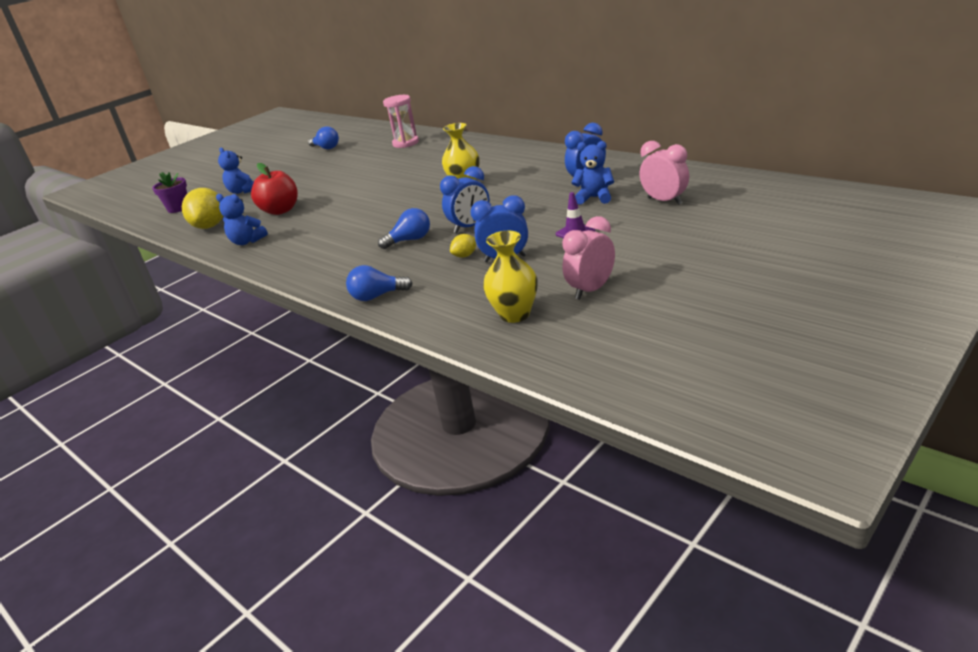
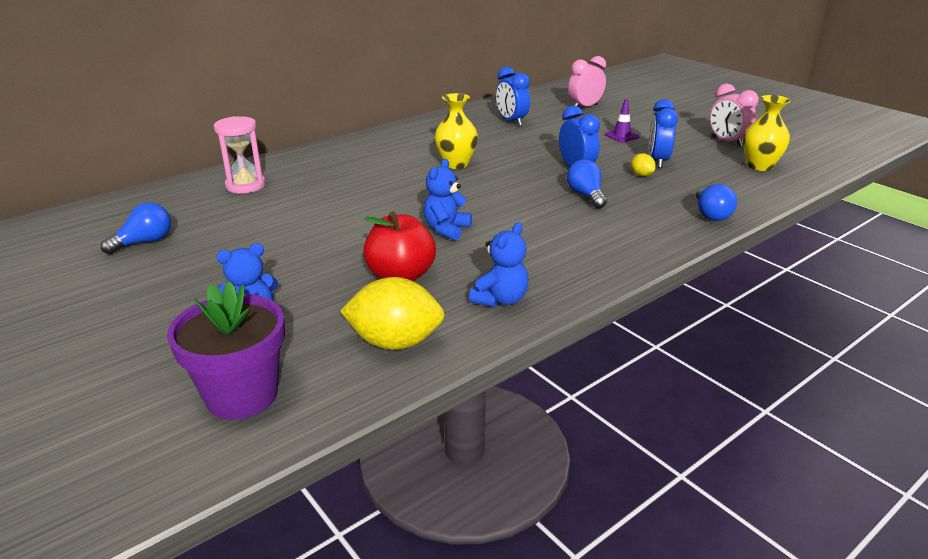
camera: 85 degrees left, 0 degrees up
(178, 208) = (242, 395): purple flower pot -> purple flower pot, size x1.54
(594, 198) = (555, 123): blue teddy bear -> blue teddy bear (446, 229)

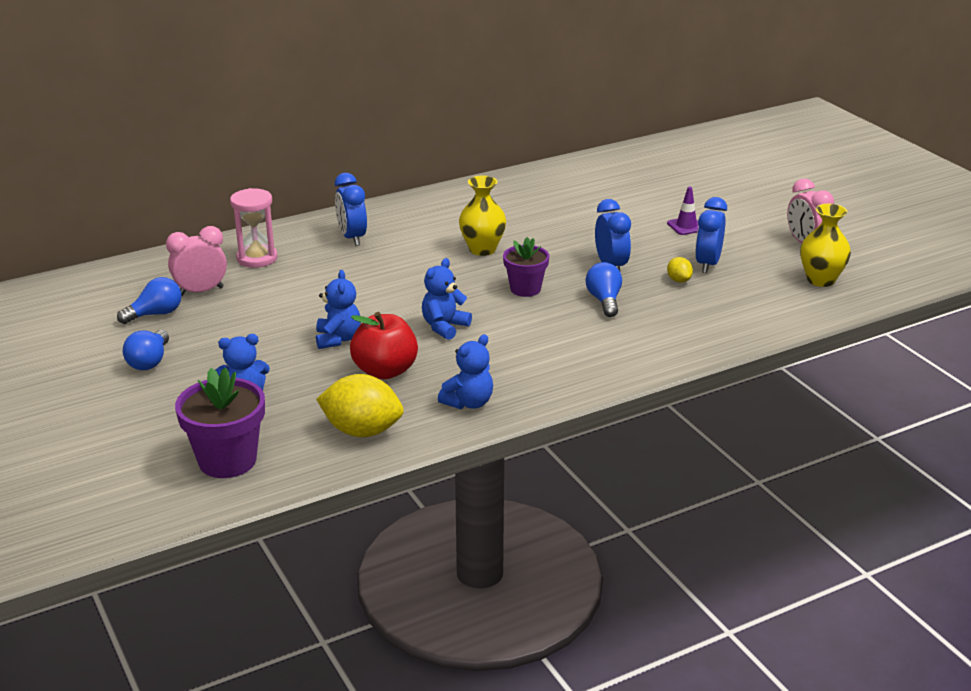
camera: 10 degrees right, 0 degrees up
(343, 249) = (338, 339): none -> blue teddy bear
(509, 192) = (525, 289): none -> purple flower pot
(511, 121) = (567, 195): blue clock -> blue clock (352, 238)
(585, 107) = (665, 181): pink clock -> pink clock (201, 291)
(711, 214) = (725, 335): blue light bulb -> blue light bulb (149, 361)

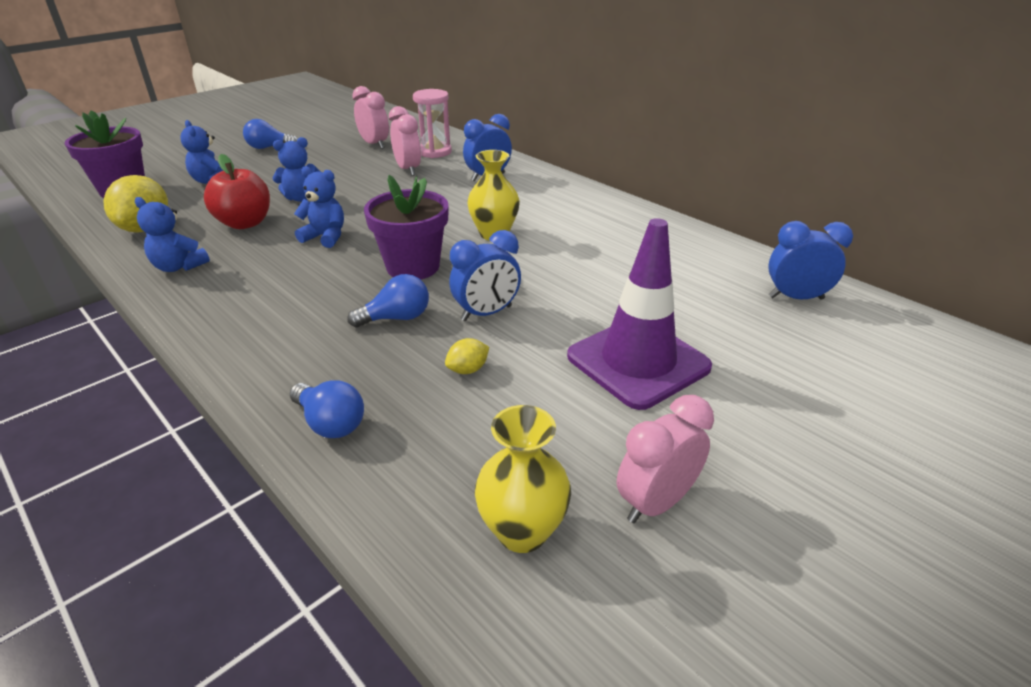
camera: 75 degrees right, 5 degrees up
(155, 314) = (337, 138): blue light bulb -> blue light bulb (330, 423)
(300, 277) = (408, 170): none -> pink clock
(525, 289) = (413, 267): purple flower pot -> purple flower pot, size x1.54
(686, 226) = (638, 362): purple traffic cone -> purple traffic cone, size x2.38
(707, 264) = (526, 392): blue clock -> blue clock (796, 298)

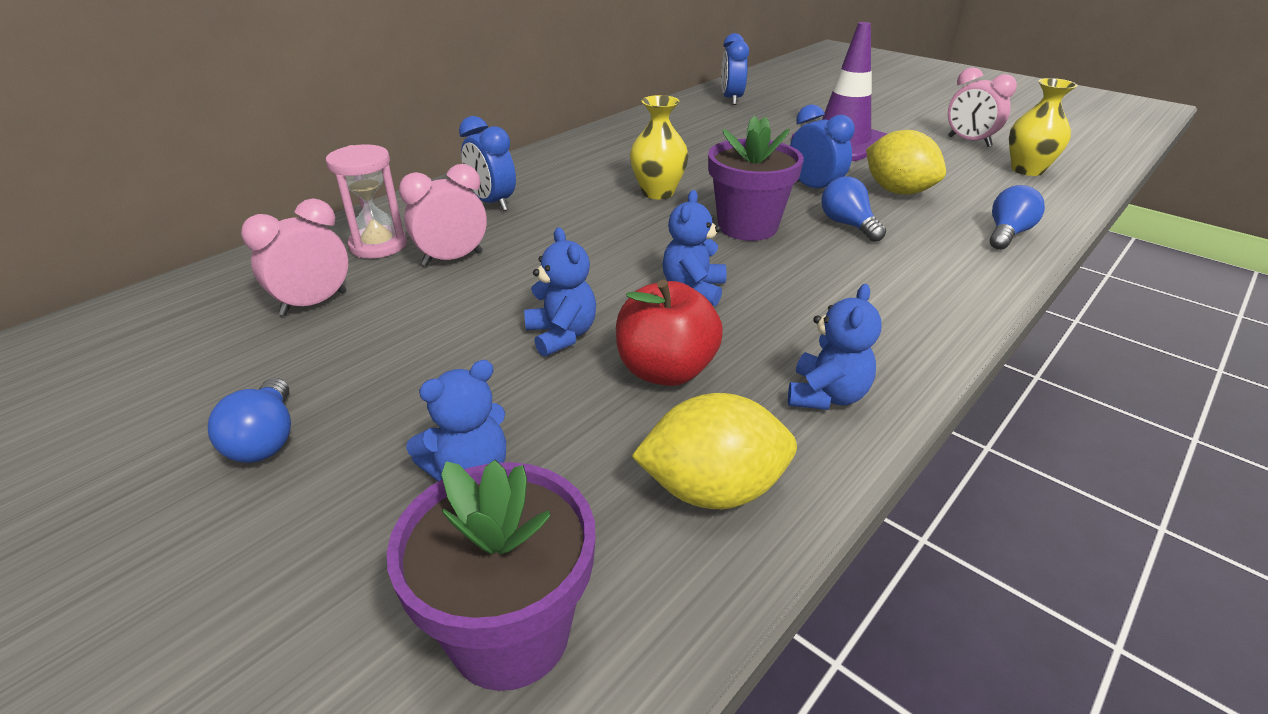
camera: 95 degrees left, 0 degrees up
(468, 369) = (897, 191): yellow lemon -> yellow lemon, size x2.12

